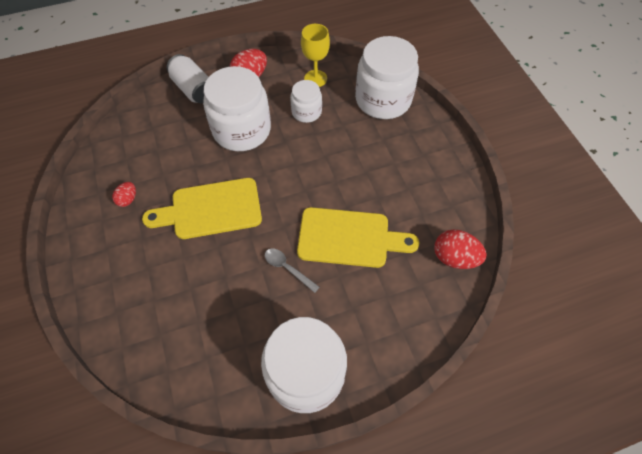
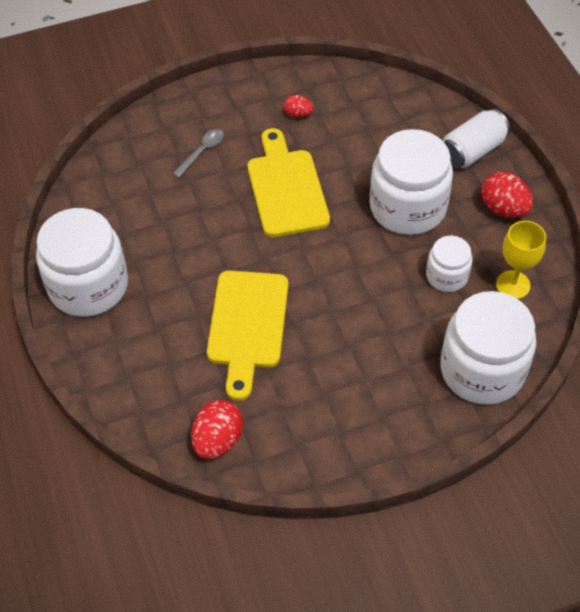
camera: 90 degrees right, 5 degrees down
(287, 268) = (208, 265): grey spoon -> grey spoon (202, 152)

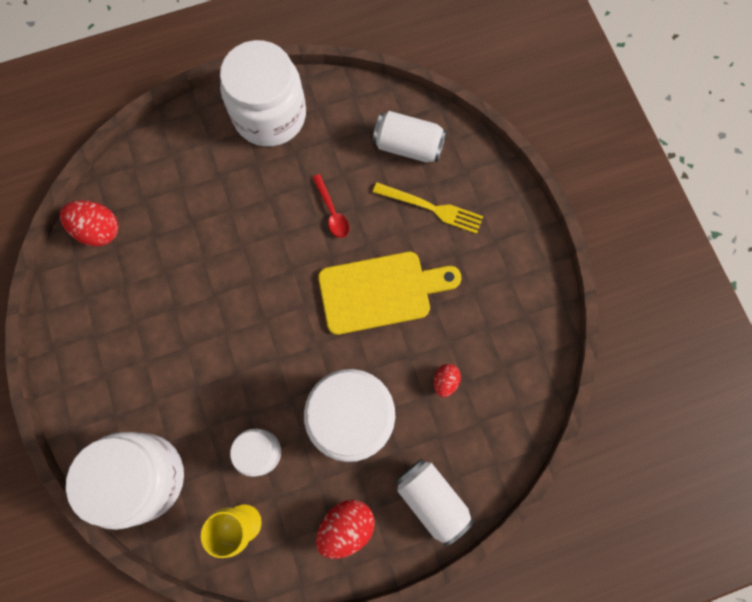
camera: 90 degrees right, 20 degrees up
(135, 169) = (408, 146): none -> white can
(202, 152) = (431, 208): grey spoon -> yellow fork
(203, 228) = (332, 212): none -> red spoon
(247, 325) = (215, 254): yellow cutting board -> none
(298, 114) = (485, 305): red egg -> red egg (445, 381)

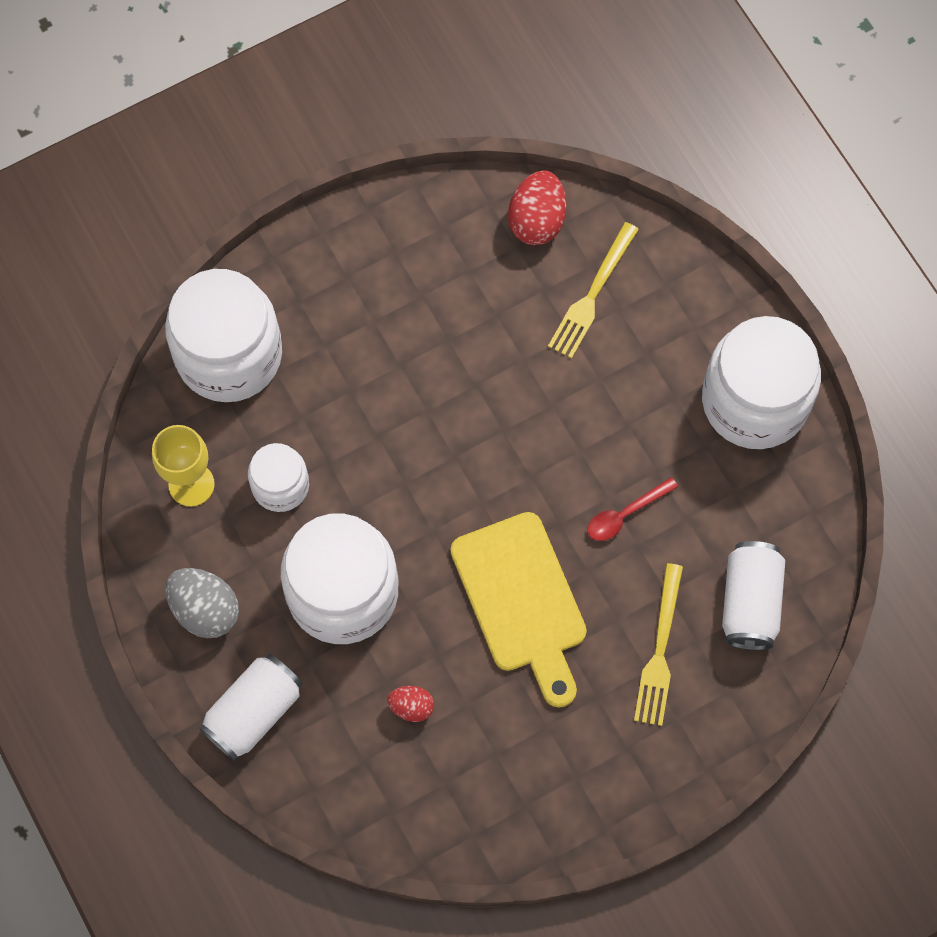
camera: 80 degrees right, 5 degrees down
(166, 203) = (592, 295): none -> yellow fork
(346, 526) = (205, 610): red egg -> grey egg

